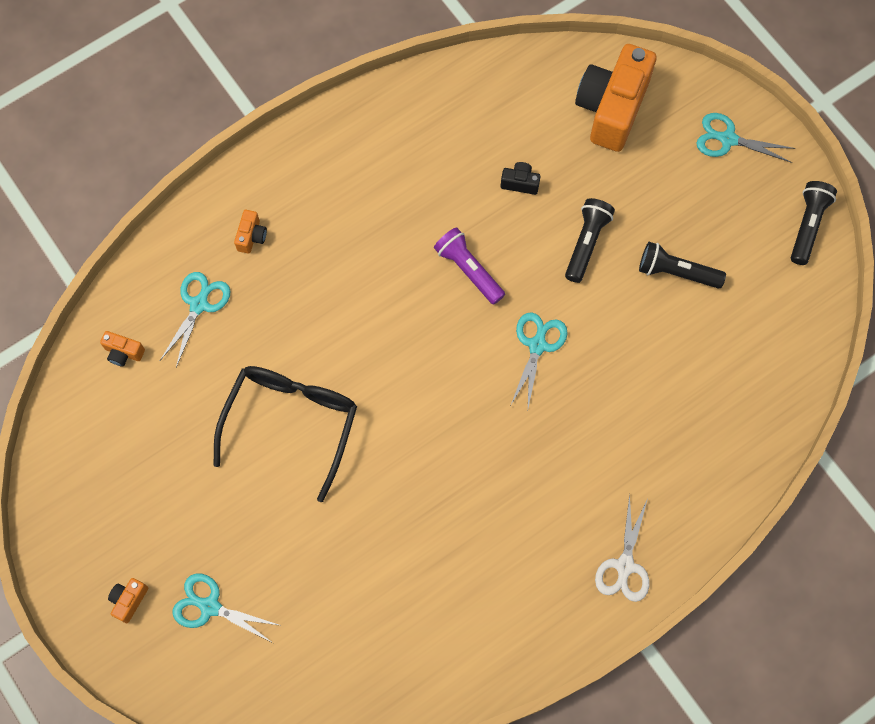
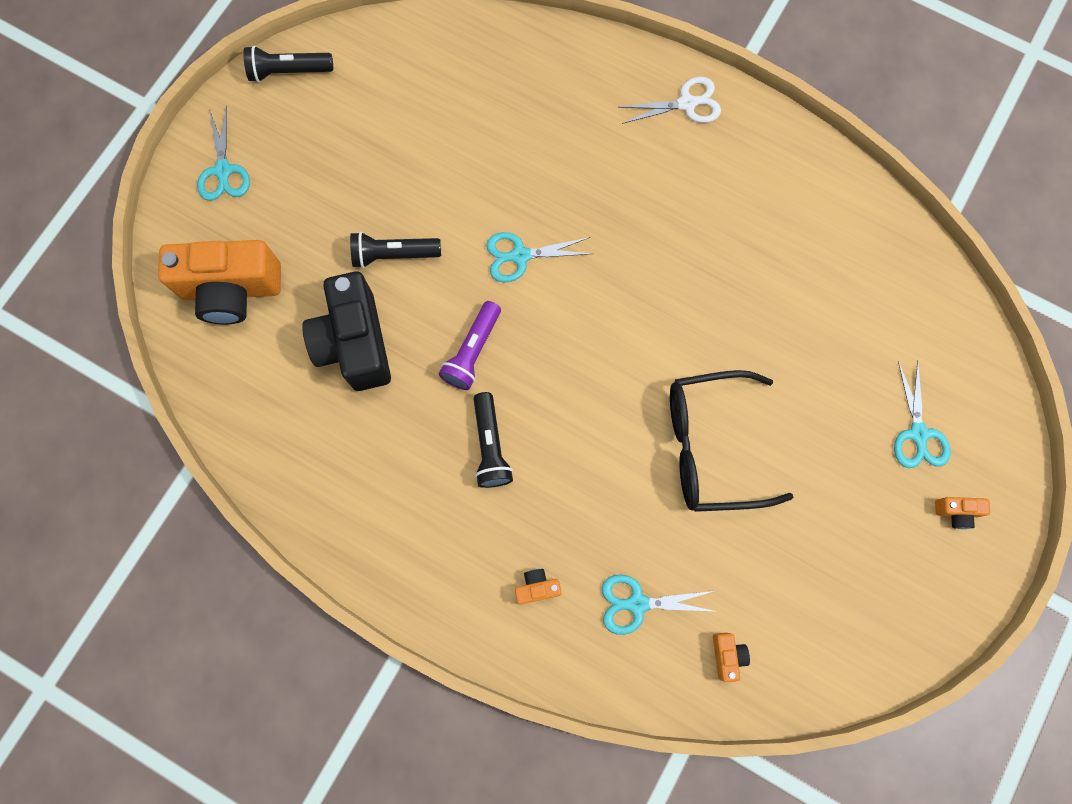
camera: 115 degrees left, 5 degrees up
(520, 183) = (355, 343): black camera -> black camera, size x2.46
(676, 272) = (388, 164): black flashlight -> black flashlight (490, 446)

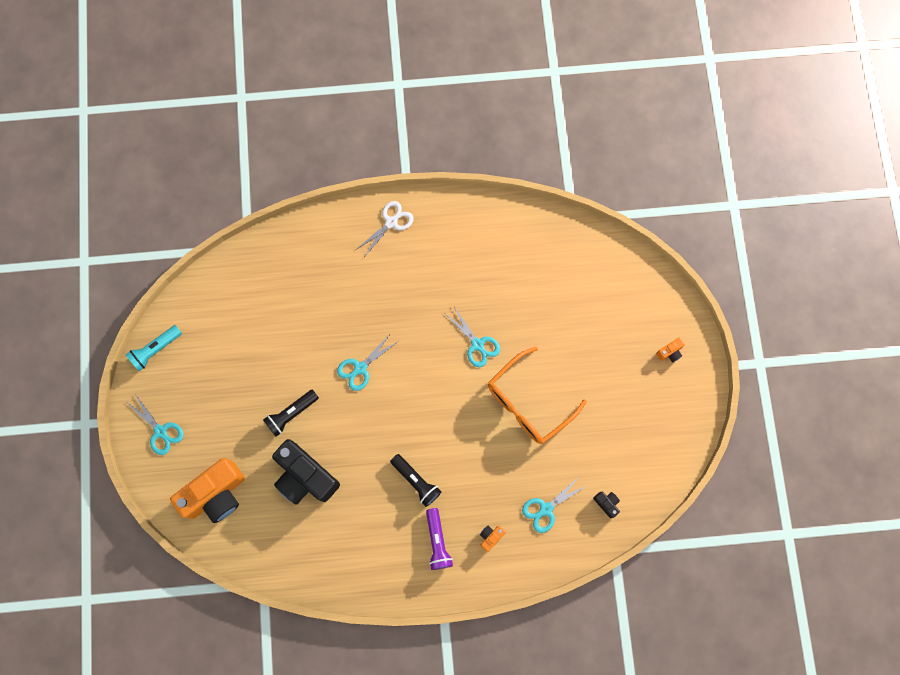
camera: 35 degrees left, 0 degrees up
(288, 71) = (155, 350): black flashlight -> turquoise flashlight
(472, 351) = (371, 437): purple flashlight -> purple flashlight (437, 541)
(710, 446) = (528, 403): black glasses -> orange glasses
(727, 655) = (606, 503): orange camera -> black camera
(918, 434) = (626, 324): turquoise scissors -> turquoise scissors (477, 344)

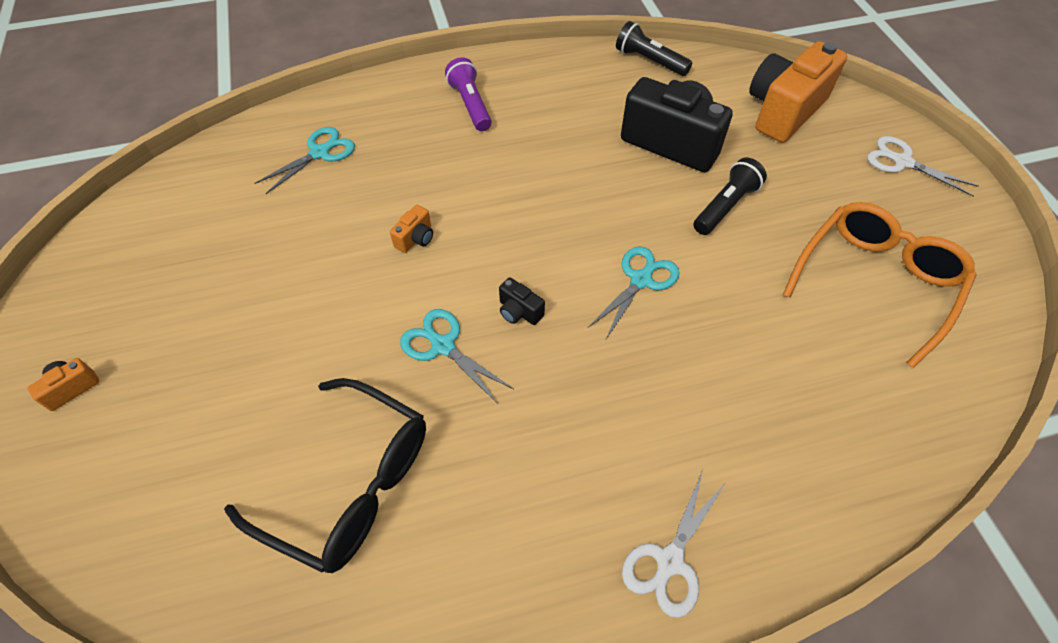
camera: 170 degrees right, 20 degrees down
(155, 350) = (985, 257): turquoise flashlight -> none
(160, 431) = (902, 162): turquoise scissors -> white scissors
(416, 481) = (513, 158): black flashlight -> black flashlight (649, 61)
(491, 537) = (398, 117): orange camera -> orange camera (415, 238)
(527, 278) = (351, 484): none -> black glasses
(528, 403) = (347, 272): orange glasses -> orange glasses (875, 282)
(606, 503) = (228, 169): black camera -> black camera (519, 311)

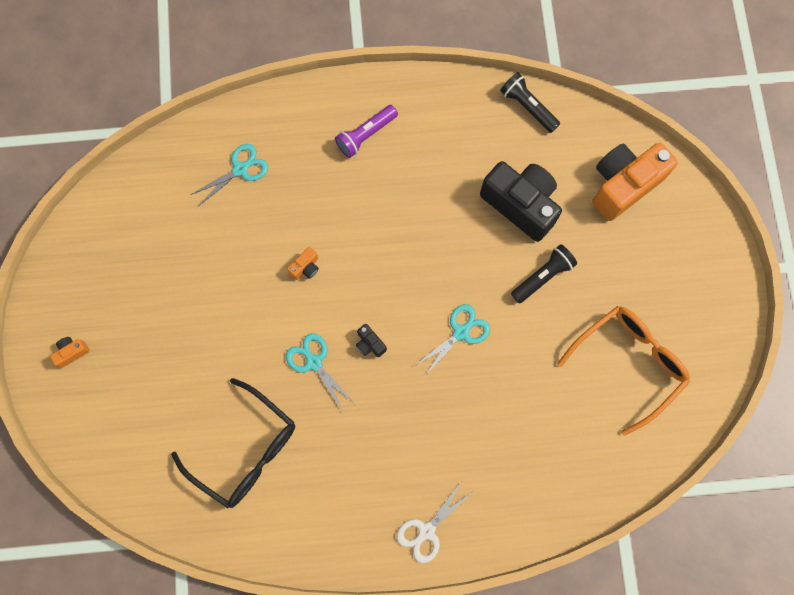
camera: 10 degrees right, 20 degrees up
(470, 105) = (366, 135): purple flashlight -> purple flashlight turned 120 degrees counterclockwise
(902, 162) = (698, 256): white scissors -> none

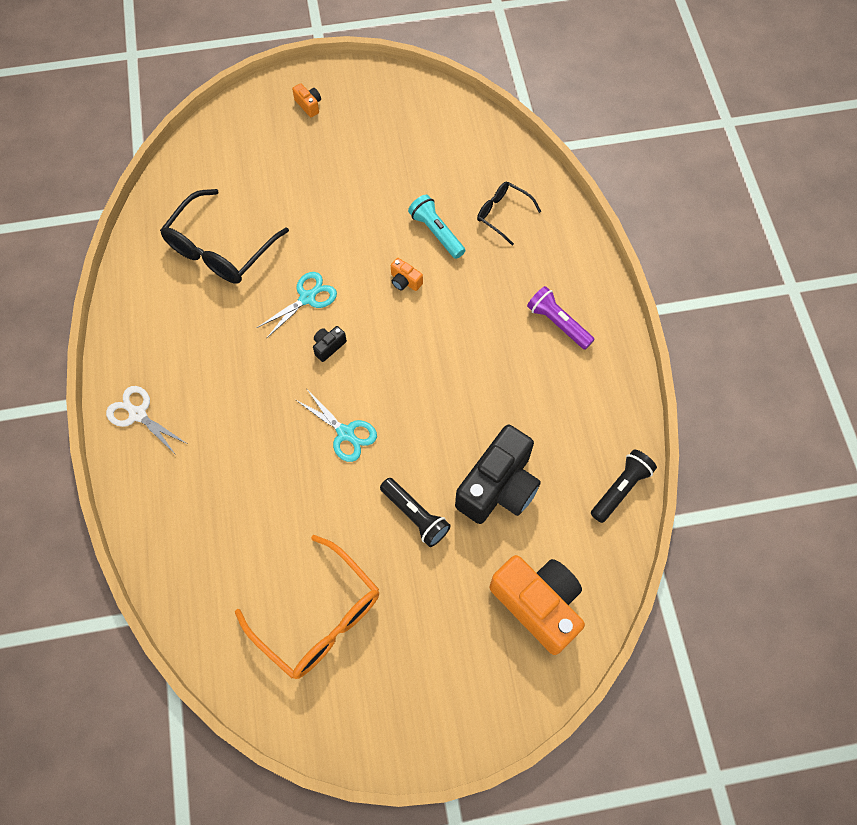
camera: 85 degrees right, 10 degrees down
(240, 169) = (502, 214): turquoise scissors -> black glasses
(253, 233) = (436, 232): none -> turquoise flashlight

